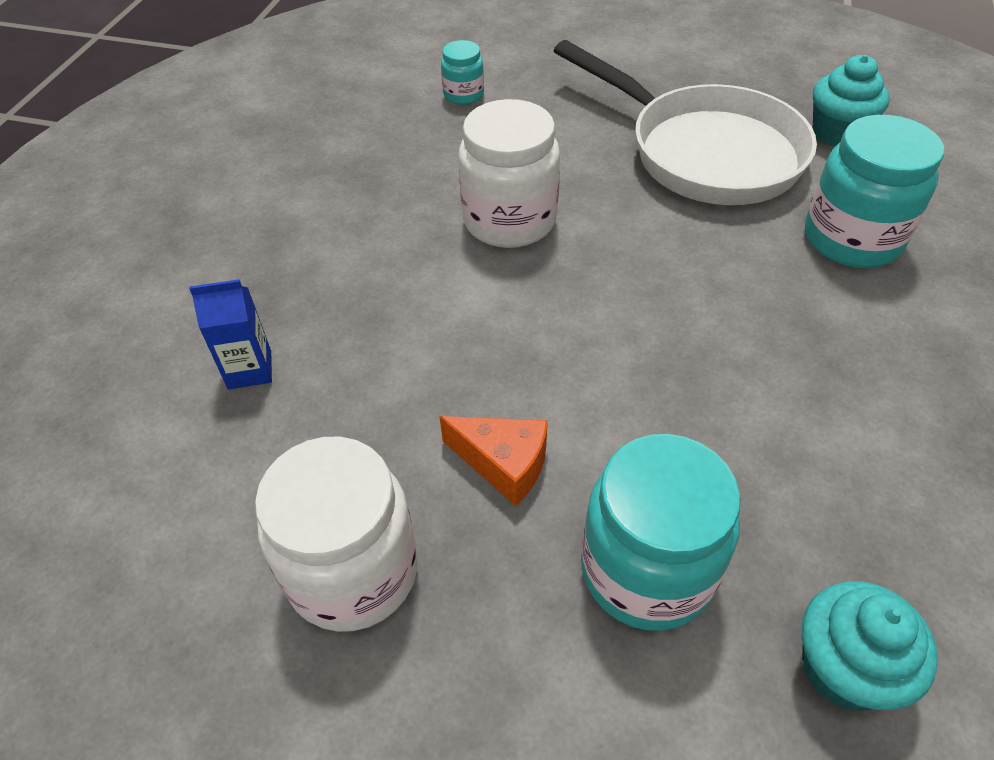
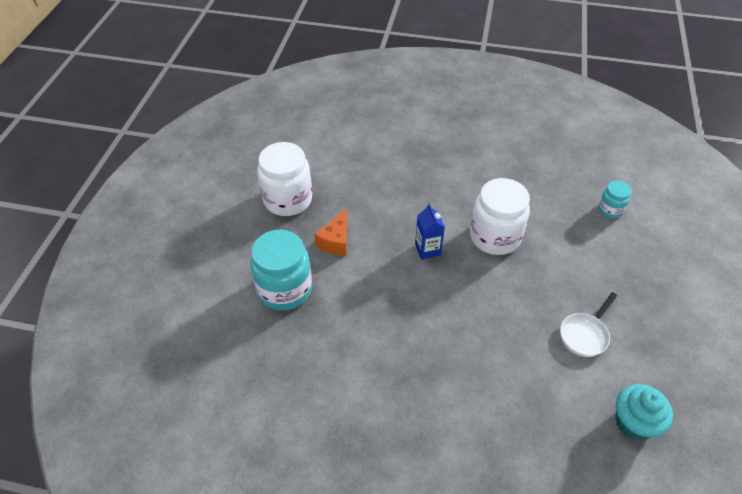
camera: 85 degrees right, 0 degrees up
(250, 370) = (381, 156): blue carton -> blue carton (427, 249)
(704, 152) = (585, 334): white pan -> white pan, size x0.42
(844, 668) = (239, 353): turquoise cupcake -> none
(852, 239) = (512, 409): turquoise jar -> none

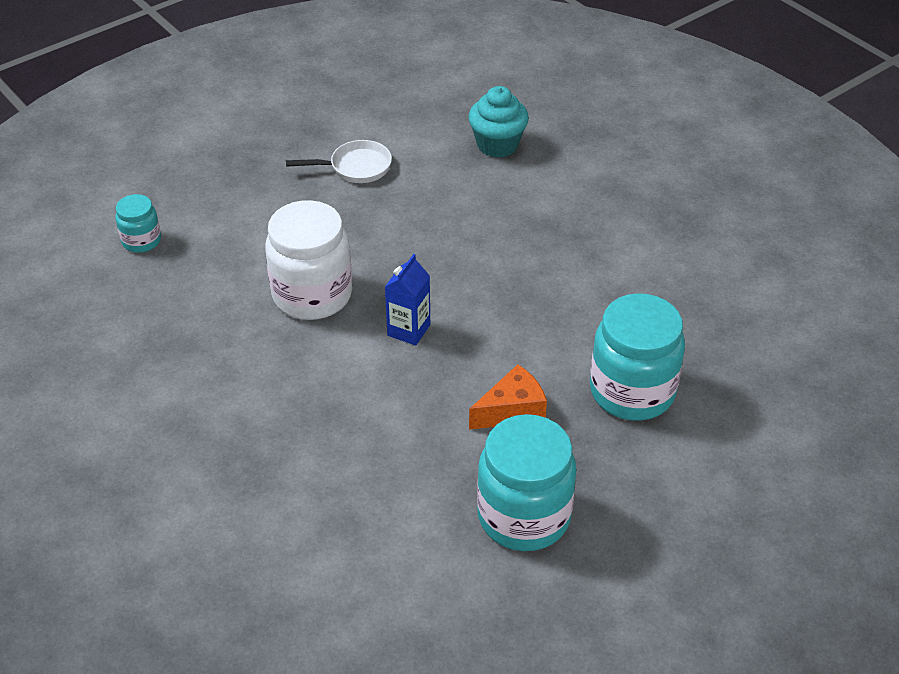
camera: 140 degrees left, 5 degrees down
(288, 200) = (524, 516): white jar -> turquoise jar
(633, 423) = (409, 102): turquoise cupcake -> turquoise cupcake (497, 145)

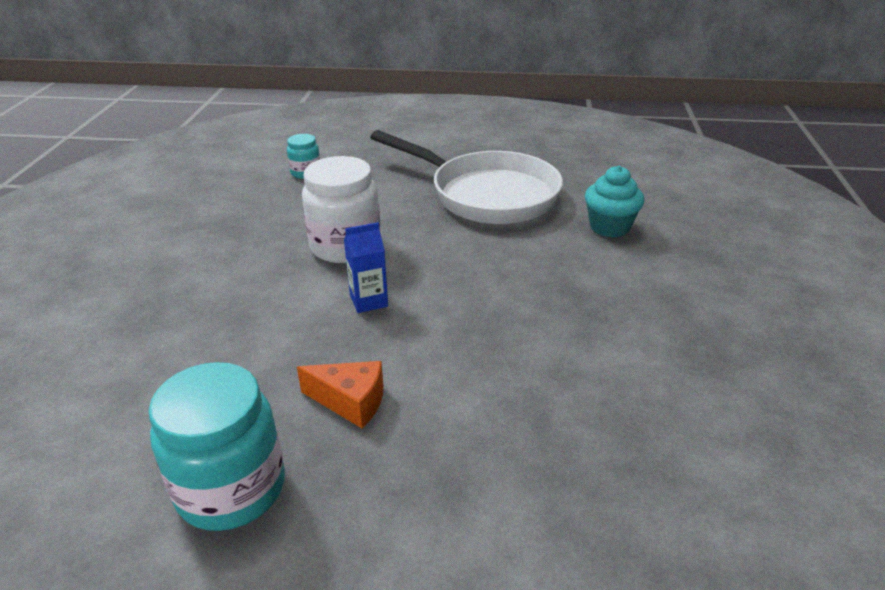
camera: 45 degrees right, 10 degrees down
(355, 167) = (486, 195): white pan -> white pan, size x2.37
(632, 391) = (468, 459): turquoise jar -> none

